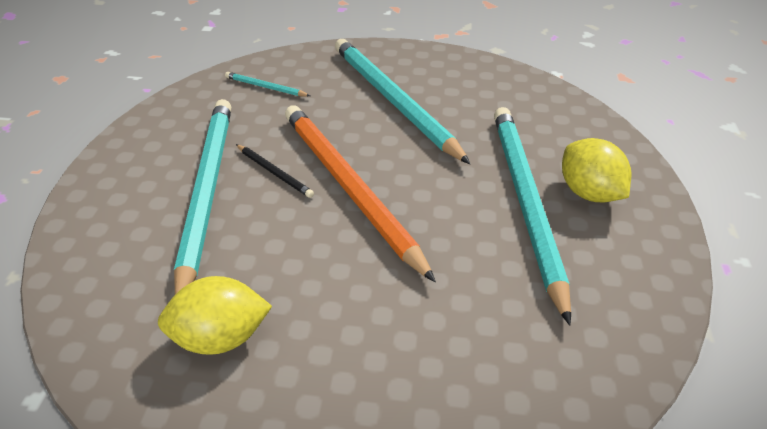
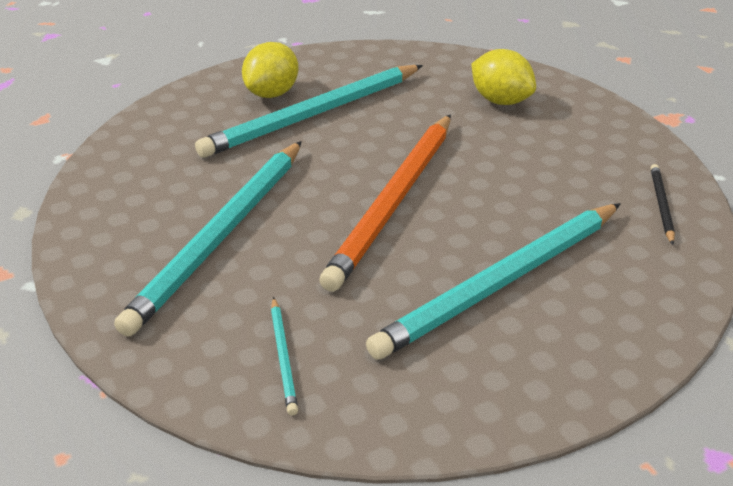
camera: 125 degrees left, 5 degrees down
(221, 337) = (602, 185): yellow lemon -> yellow lemon (500, 100)
(274, 172) = (426, 254): black pencil -> black pencil (661, 205)

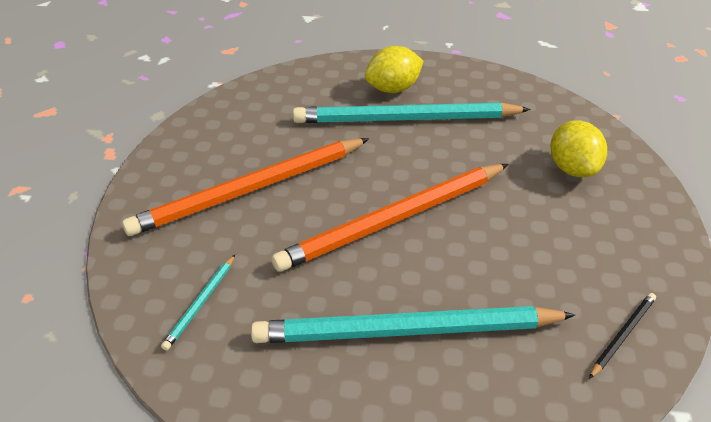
camera: 35 degrees right, 5 degrees up
(221, 236) = (250, 190): turquoise pencil -> orange pencil

